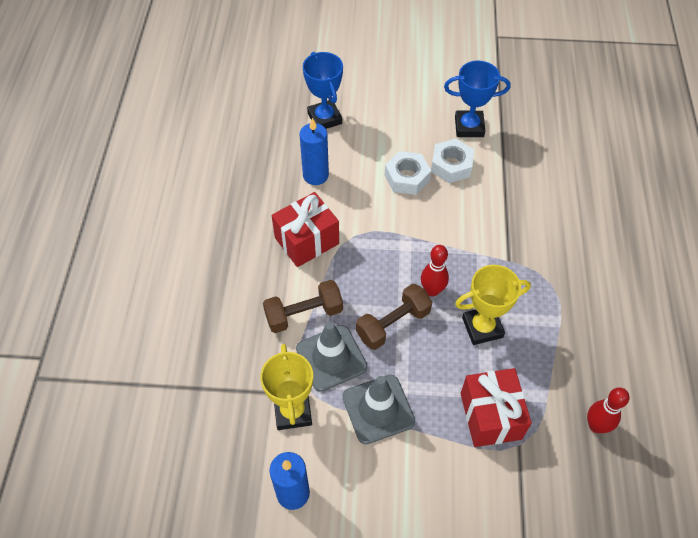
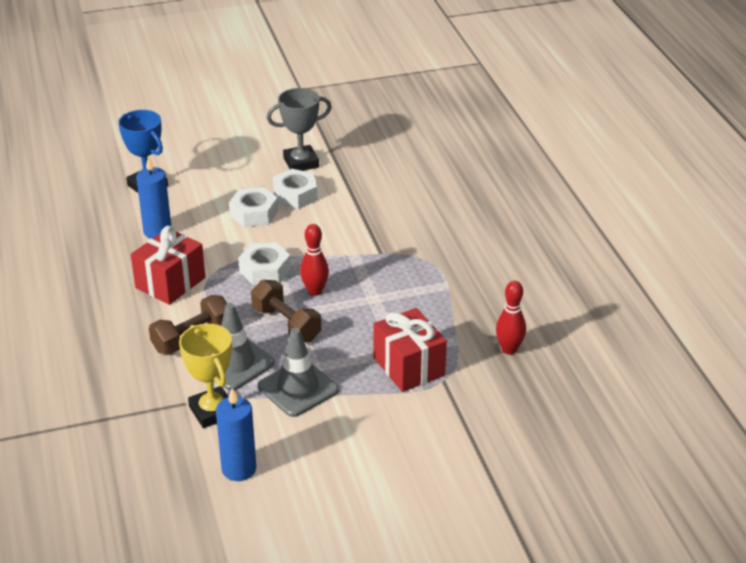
camera: 20 degrees left, 20 degrees down
(393, 324) = (286, 324): brown dumbbell -> brown dumbbell turned 75 degrees counterclockwise
(395, 250) = (265, 270): none -> white nut
(469, 127) = (301, 162): blue trophy -> grey trophy
(482, 327) = (375, 306): yellow trophy -> none

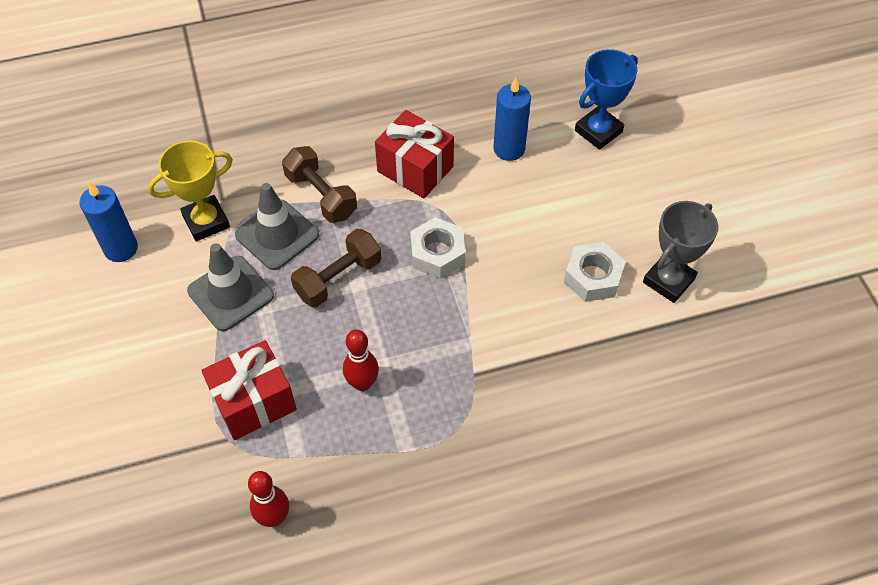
camera: 90 degrees right, 20 degrees up
(254, 213) = (550, 236): white nut -> none
(301, 162) = (668, 281): grey trophy -> grey trophy turned 60 degrees clockwise
(315, 291) = (397, 304): red bowling pin -> red bowling pin (362, 383)

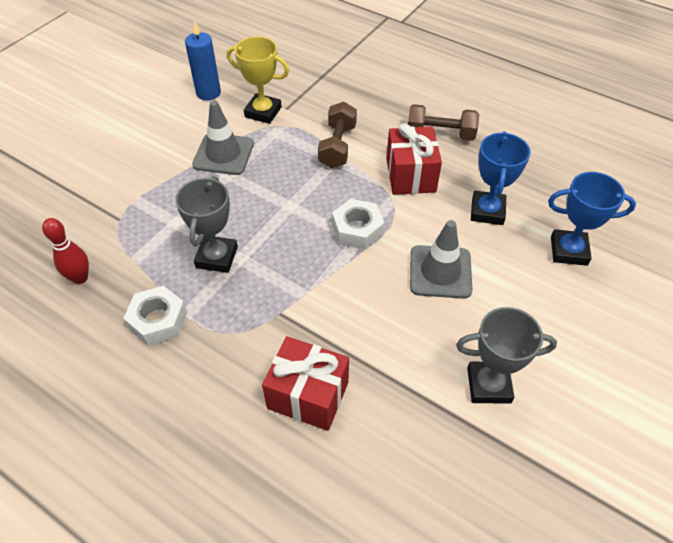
camera: 50 degrees right, 5 degrees down
(254, 402) = (156, 214): red gift -> red gift (308, 395)
(277, 235) = (286, 146): grey traffic cone -> grey traffic cone (440, 272)
(338, 278) = (284, 194): brown dumbbell -> brown dumbbell (440, 134)
(362, 383) = (217, 257): red bowling pin -> grey trophy
(509, 149) = (487, 211): blue candle -> blue trophy
(593, 277) = (436, 332): white nut -> white nut (158, 320)

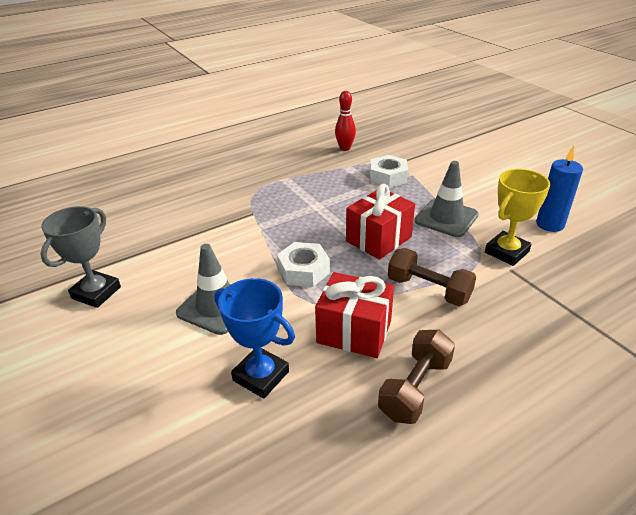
camera: 115 degrees right, 15 degrees down
(158, 320) = (288, 169): white nut -> white nut (388, 177)
(217, 257) = (325, 196): grey trophy -> none
(308, 395) = (180, 211): red gift -> red gift (379, 239)
(568, 251) = (153, 425): blue trophy -> none

